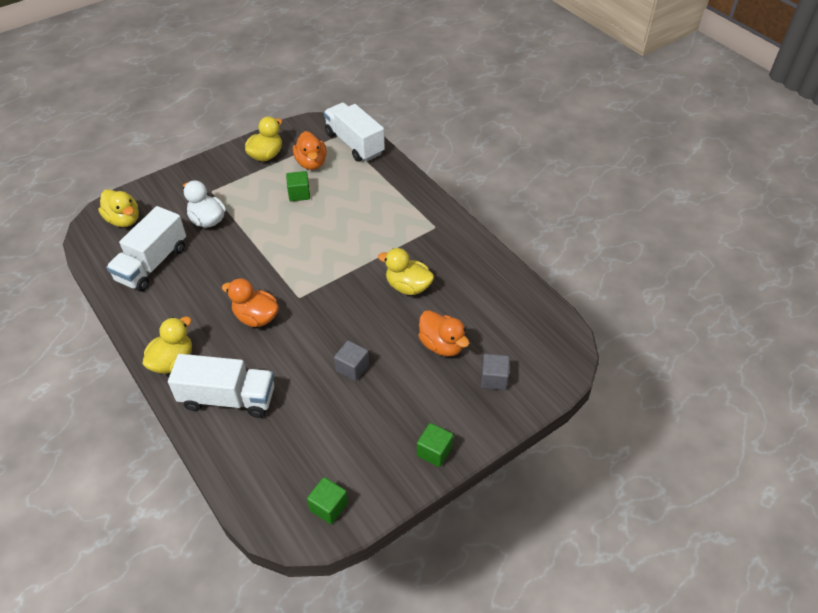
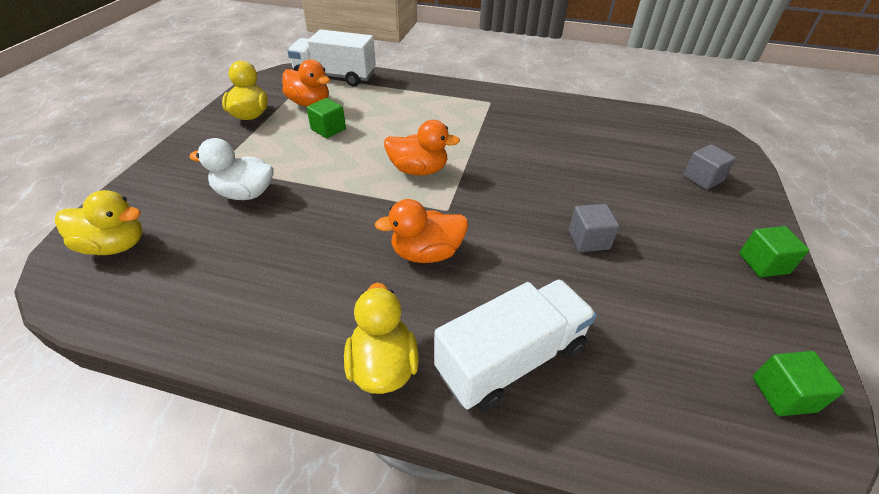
camera: 40 degrees left, 5 degrees down
(152, 264) = (216, 271): white truck -> none
(408, 286) = (533, 150): yellow duck -> none
(442, 345) = (628, 177): orange duck -> orange duck (418, 170)

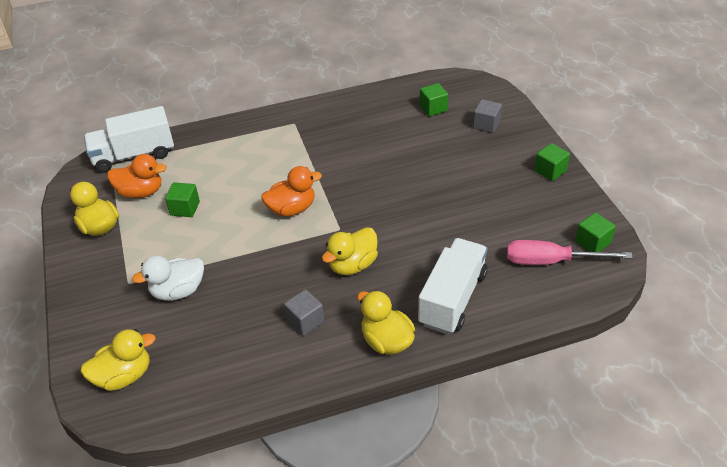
camera: 30 degrees left, 0 degrees up
(426, 253) = (352, 265): orange duck -> yellow duck
(588, 240) = (445, 205): grey cube -> grey cube (305, 321)
(647, 140) = (433, 108): none -> green cube
(694, 386) = (551, 261): none -> pink screwdriver

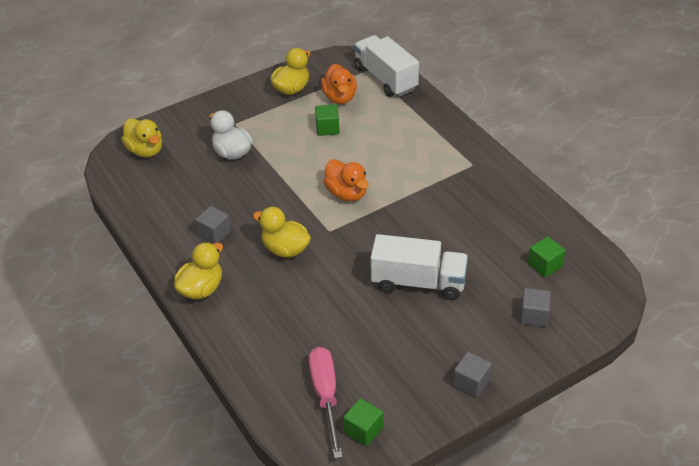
camera: 75 degrees right, 0 degrees up
(452, 299) = (259, 325): white truck -> white truck (418, 282)
(550, 171) = (471, 383): green cube -> grey cube

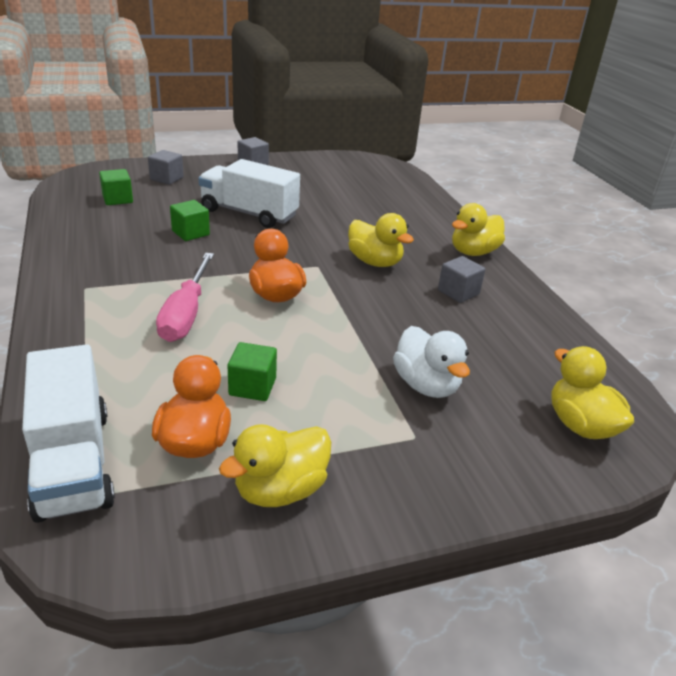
camera: 170 degrees left, 10 degrees down
(326, 396) = (369, 179): pink screwdriver -> pink screwdriver (186, 314)
(363, 430) = (348, 163): green cube -> green cube (190, 233)

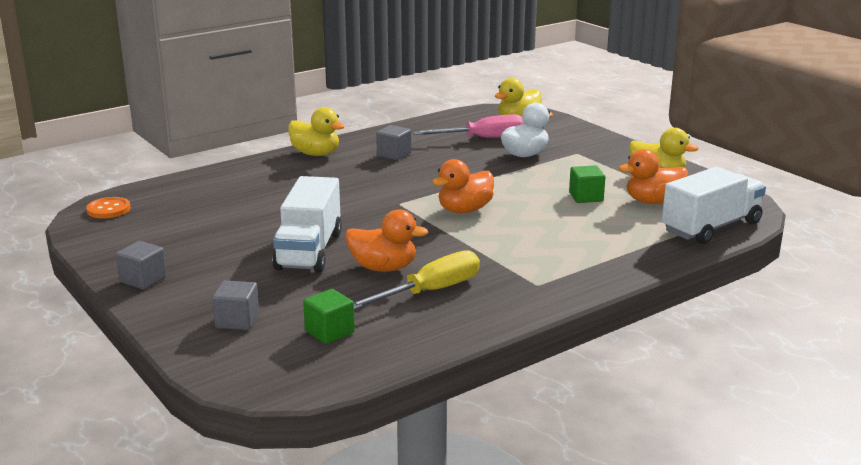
camera: 105 degrees left, 10 degrees down
(130, 241) = (430, 291): none -> yellow screwdriver
(186, 314) = (529, 235): pink screwdriver -> pink screwdriver (483, 138)
(190, 233) = (383, 268): green cube -> orange duck
(375, 262) = (369, 184): yellow duck -> none
(378, 166) = (108, 209): none -> orange button

